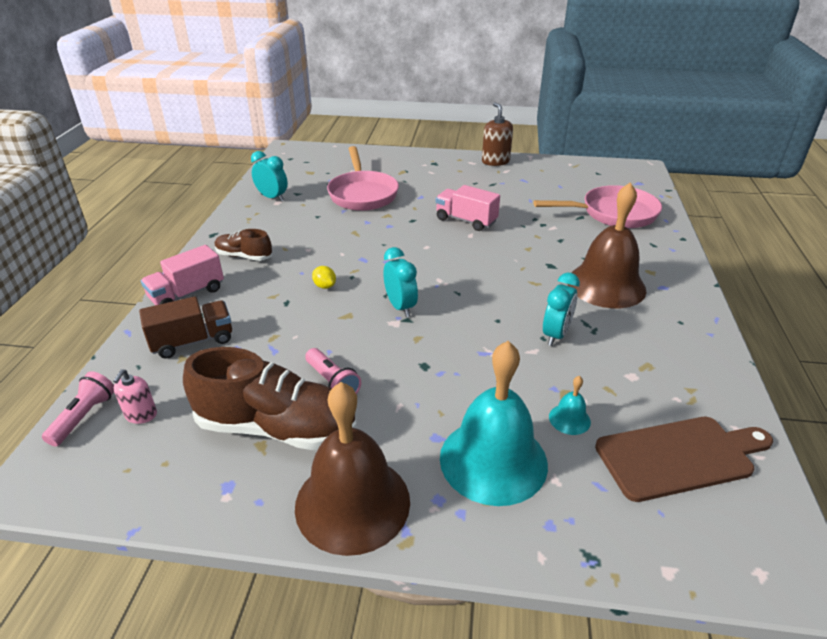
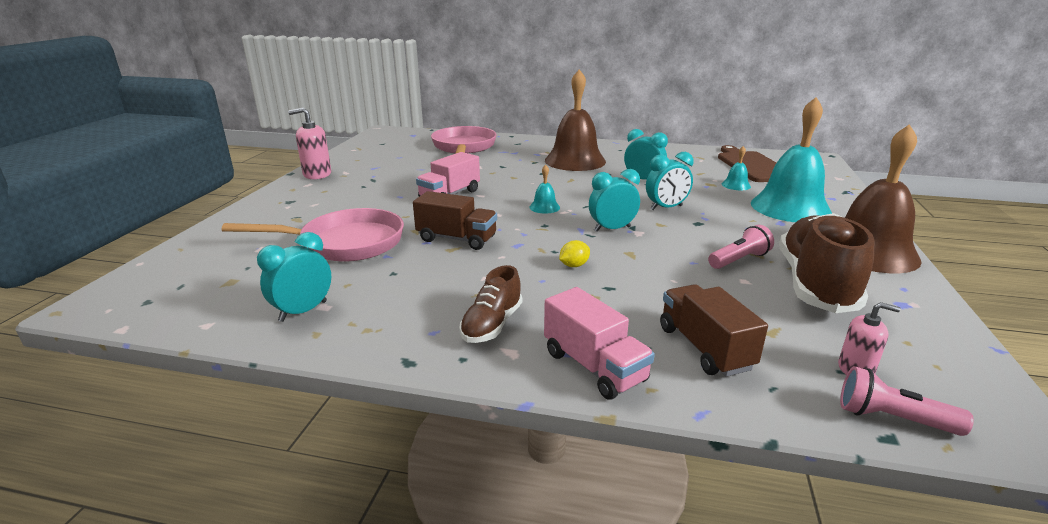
camera: 85 degrees left, 10 degrees down
(372, 233) = (456, 239): none -> brown truck
(448, 269) = (544, 207): none -> turquoise bell
(465, 346) = (666, 208): none -> turquoise clock
(495, 161) = (317, 174): brown soap dispenser -> pink soap dispenser

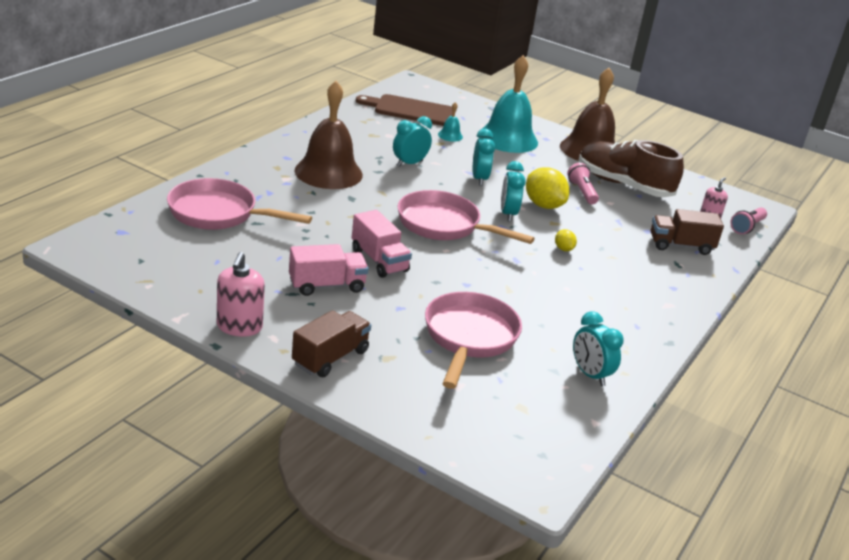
camera: 75 degrees left, 5 degrees up
(456, 239) = (490, 282): brown truck -> brown truck (330, 358)
(492, 325) = (635, 303): brown shoe -> none
(544, 207) = (444, 225): turquoise bell -> pink pan
(594, 366) = (690, 283): pink truck -> pink truck (327, 285)
(663, 243) = (543, 205): none -> yellow lemon

